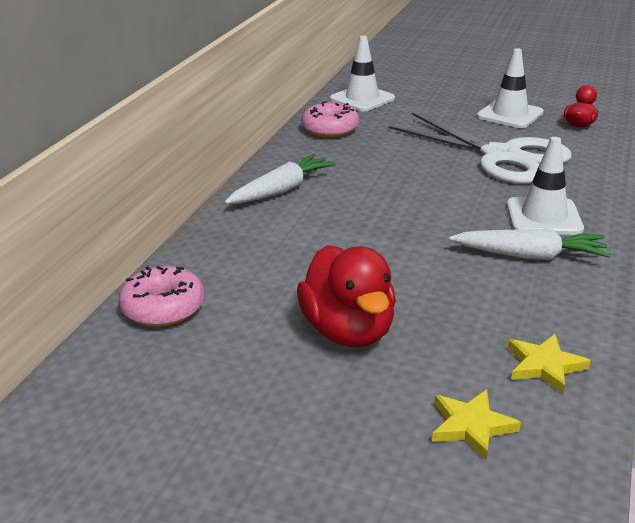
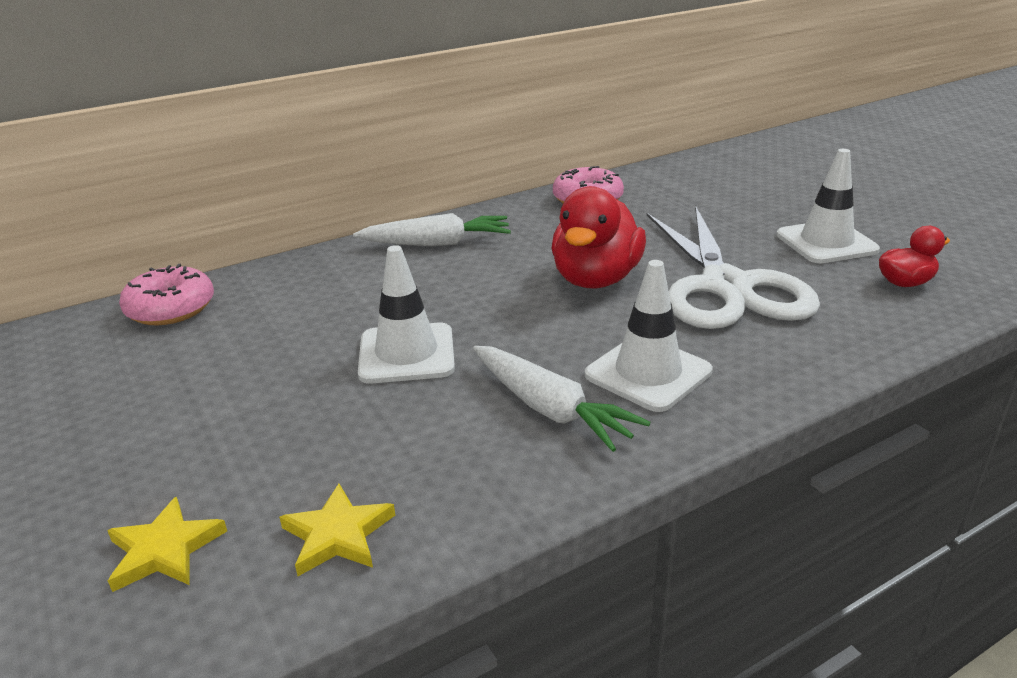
camera: 40 degrees right, 0 degrees up
(348, 331) = (248, 397): red duck -> red duck (596, 279)
(362, 99) = (676, 178): white traffic cone -> white traffic cone (406, 354)

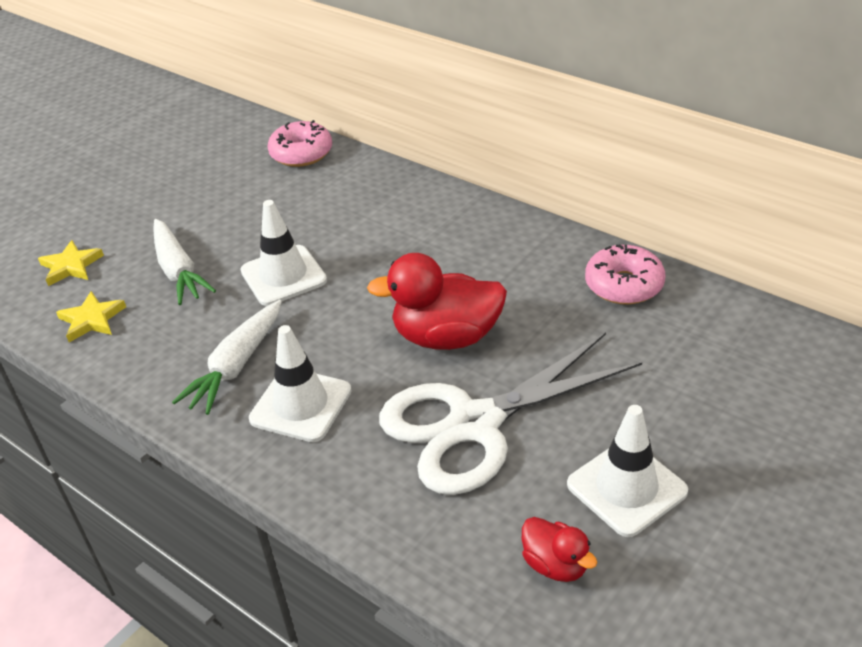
camera: 70 degrees right, 10 degrees up
(437, 243) = (466, 227): white carrot -> white carrot (178, 270)

